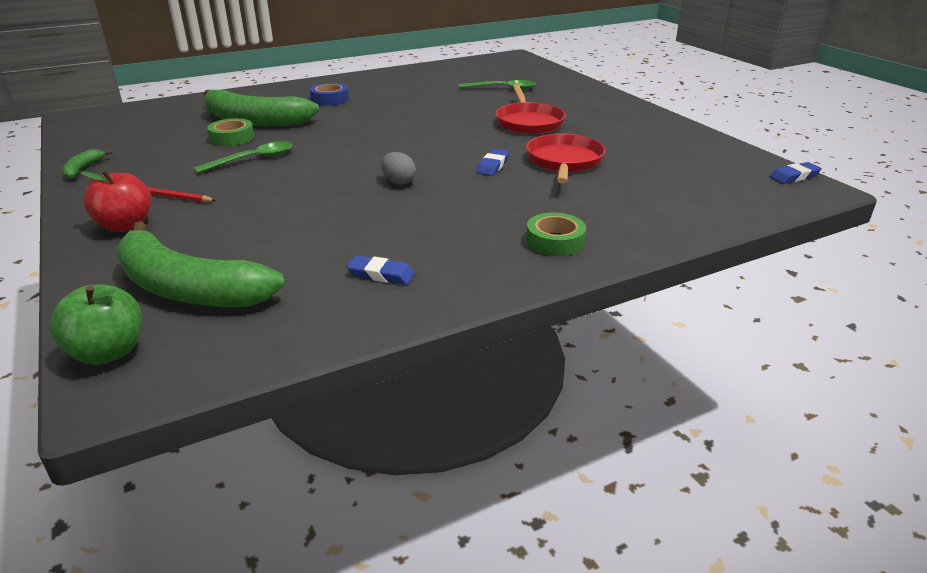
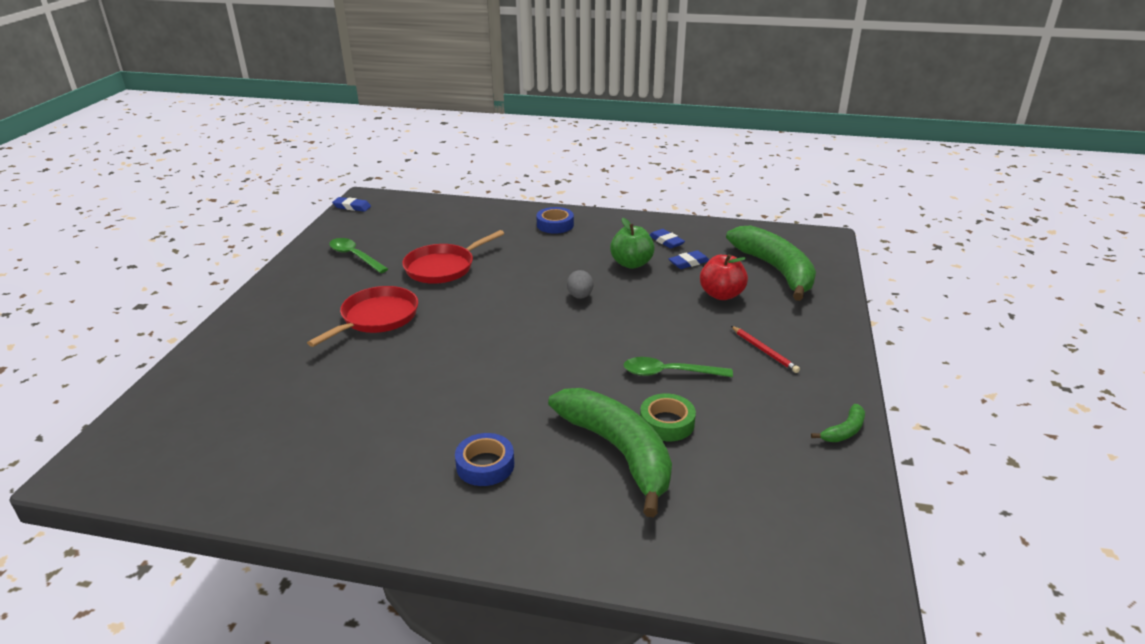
camera: 140 degrees left, 0 degrees up
(108, 352) = (824, 253): green apple -> green apple (631, 264)
(125, 226) = (807, 332): red apple -> red apple (721, 295)
(493, 166) = (495, 284): blue eraser -> blue eraser (688, 262)
(502, 89) = (281, 386): green spoon -> green spoon (355, 256)
(555, 241) = (555, 225): green tape -> blue tape

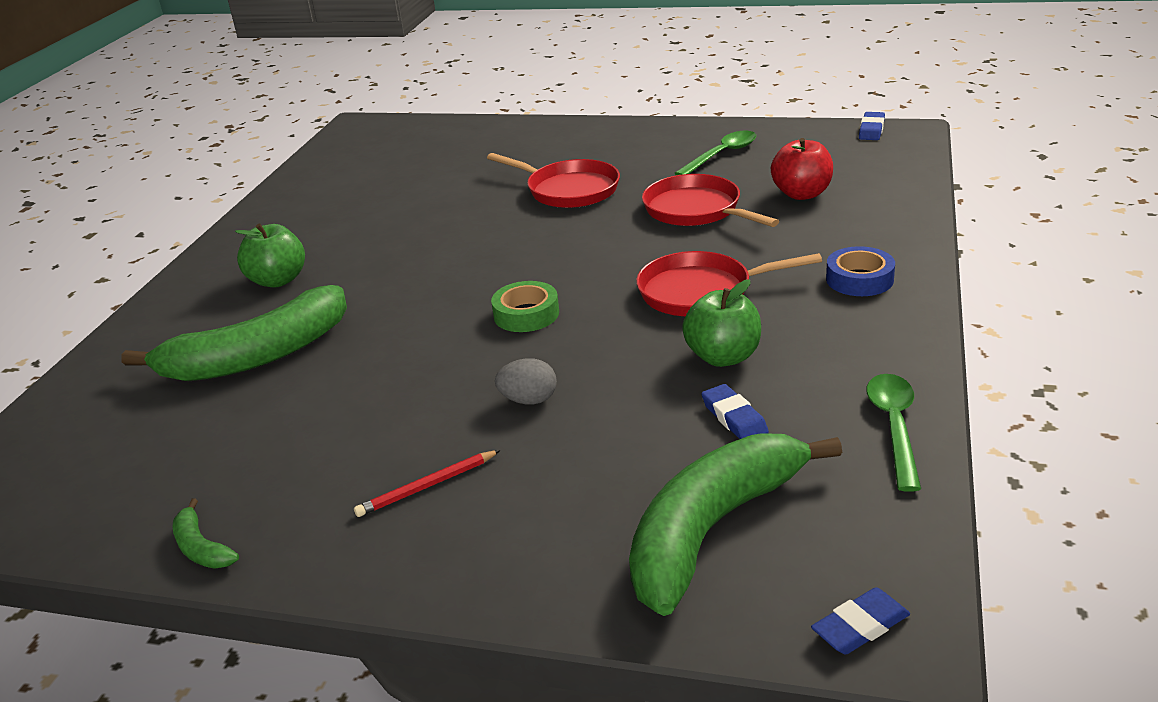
camera: 95 degrees right, 0 degrees up
(485, 465) = (278, 280): blue tape -> green apple
(557, 268) = (701, 292): none -> red pan
(580, 296) = (613, 314): grey egg -> grey egg (529, 400)
(666, 241) = (820, 393): blue eraser -> blue eraser (860, 626)
(667, 423) = (292, 389): green tape -> green tape (526, 314)
(669, 373) = (397, 392): green spoon -> green spoon (894, 427)
(721, 295) = (613, 451): red apple -> red apple (802, 194)
(775, 270) = (712, 529): green banana -> green banana turned 150 degrees clockwise

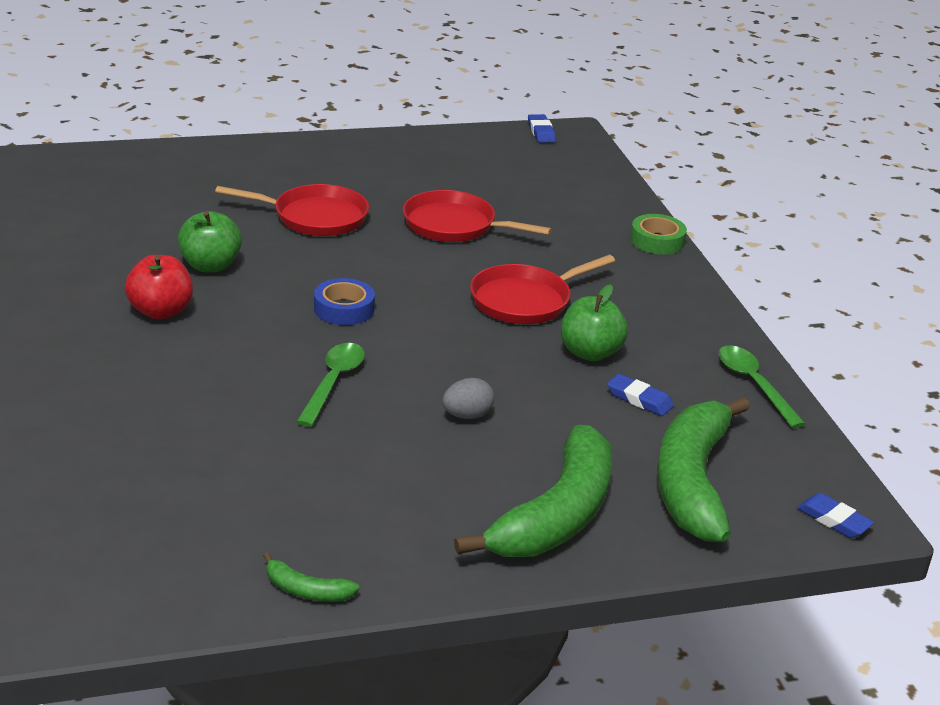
camera: 35 degrees left, 0 degrees up
(257, 356) = (167, 423): green banana -> green banana (556, 515)
(278, 280) = (101, 347): green apple -> green apple (210, 266)
(427, 486) = (451, 499): red pencil -> none
(526, 314) = (392, 343): green tape -> green tape (657, 241)
(722, 155) = (429, 168): green spoon -> green spoon (333, 383)
(802, 194) = (532, 200): red apple -> red apple (161, 311)
(859, 279) = (640, 273): blue tape -> blue tape (344, 309)
(860, 626) = (834, 520): blue eraser -> blue eraser turned 75 degrees counterclockwise

